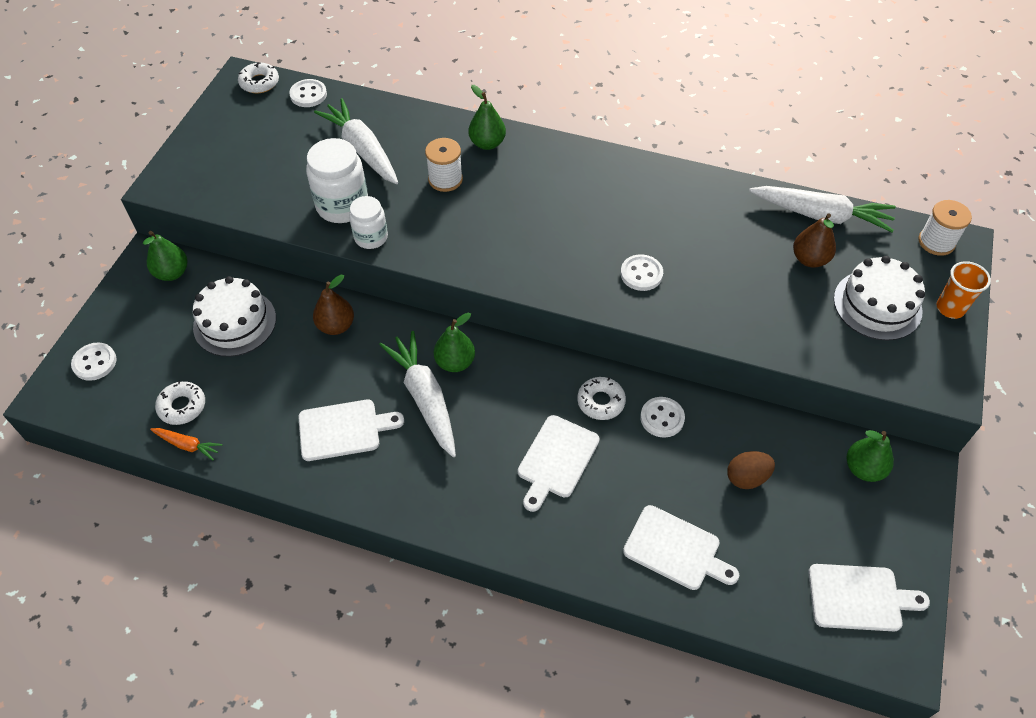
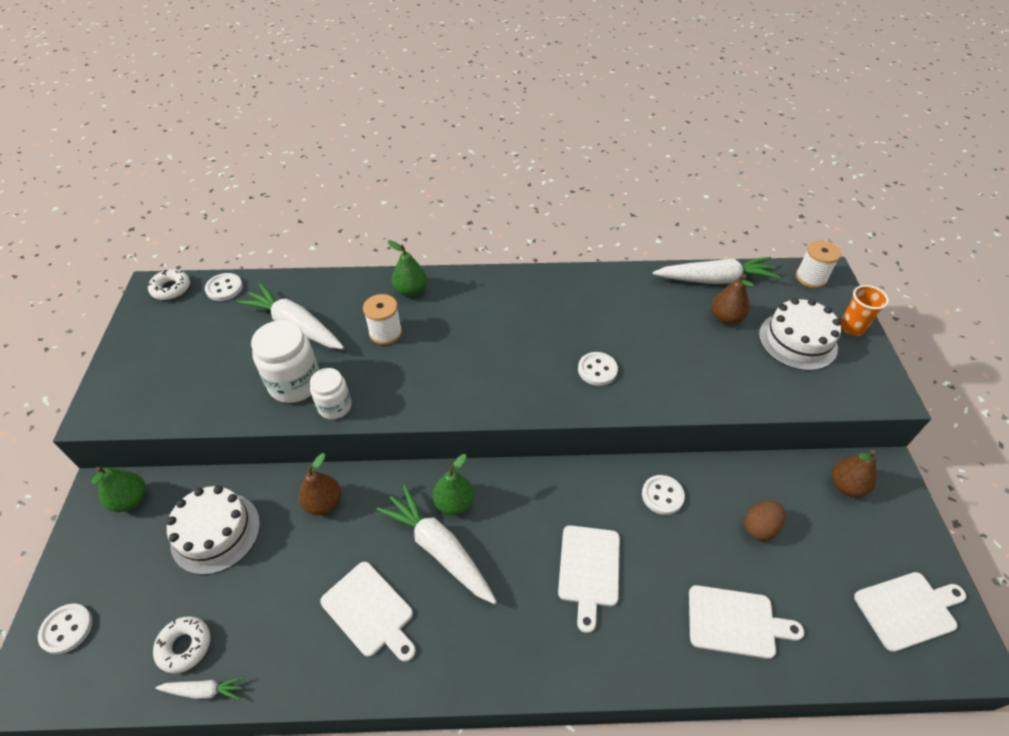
camera: 20 degrees left, 5 degrees down
(187, 445) = (204, 690): orange carrot -> white carrot
(343, 429) = (370, 611): white cutting board -> white cutting board turned 75 degrees clockwise
(601, 402) = (603, 498): white donut -> none
(863, 469) = (846, 486): green pear -> brown pear

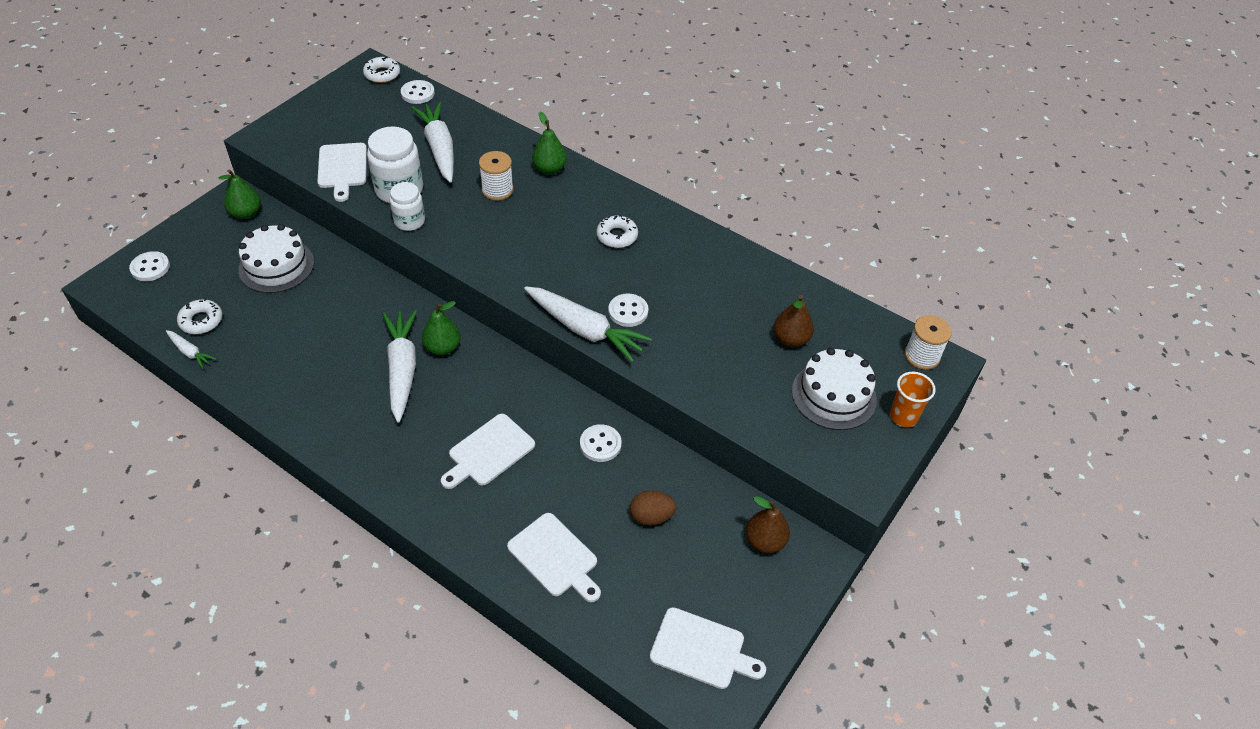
camera: 35 degrees right, 0 degrees up
(323, 503) = (358, 291): brown pear -> none
(370, 611) = (321, 376): white cutting board -> white cutting board (342, 168)
(522, 314) = (617, 236): none -> white donut
(715, 279) = (822, 304): white carrot -> white carrot (585, 330)

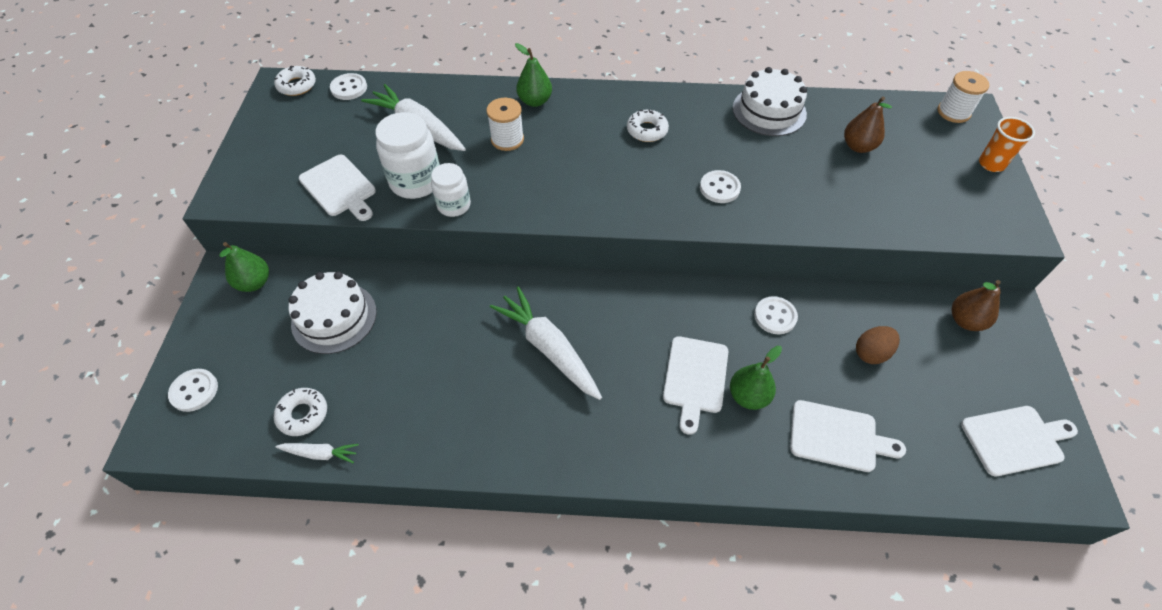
camera: 30 degrees left, 5 degrees up
(443, 347) = (566, 308): green pear -> green pear (748, 396)
(585, 330) = (702, 222): white carrot -> none
(834, 395) = (931, 173): white cake -> white cake (769, 111)

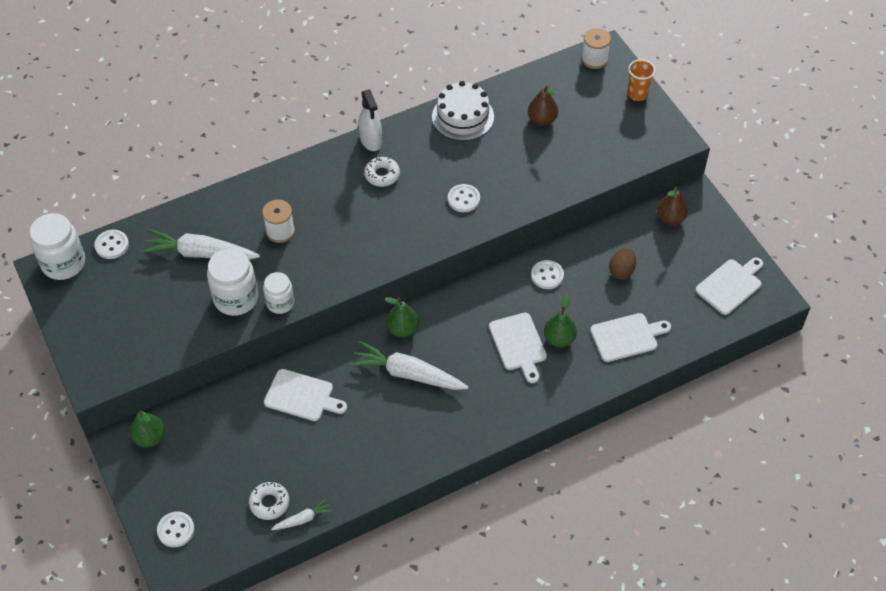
camera: 30 degrees left, 0 degrees up
(297, 85) = (63, 263): white donut -> white jar
(334, 317) = (235, 431): white cake -> none
(339, 187) = (180, 331): white cutting board -> white cutting board (302, 396)
(535, 101) = (277, 188): green pear -> green pear (402, 329)
(657, 96) = (371, 140): none -> white spray bottle

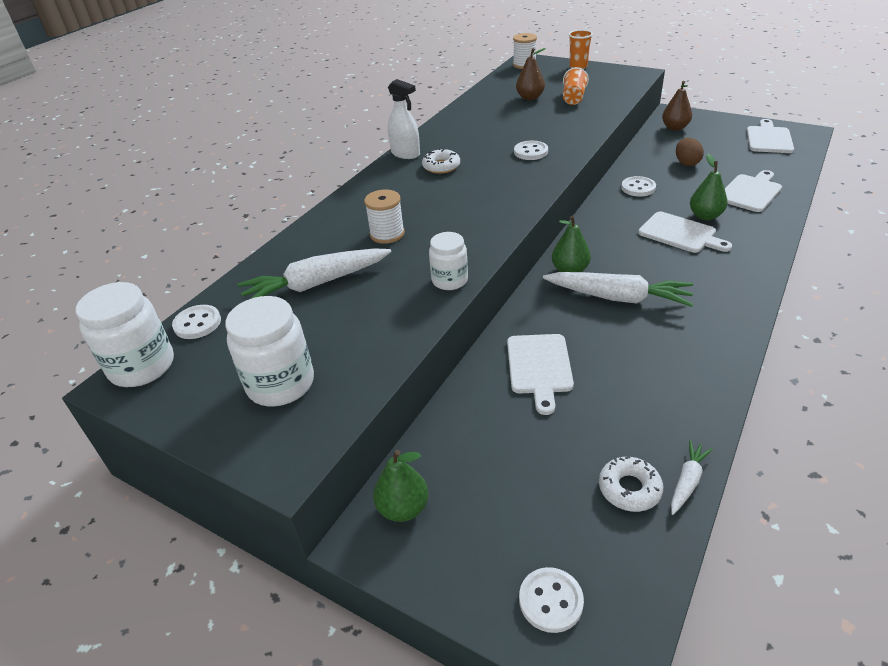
camera: 30 degrees left, 15 degrees down
(236, 298) = (396, 299): white jar -> white jar (281, 384)
(302, 396) = (539, 367): white cutting board -> white cutting board turned 105 degrees clockwise
(408, 374) = (618, 297): white carrot -> white carrot turned 150 degrees counterclockwise
(463, 117) = (466, 117): white cake -> none
(577, 144) = (573, 98): none -> orange cup

